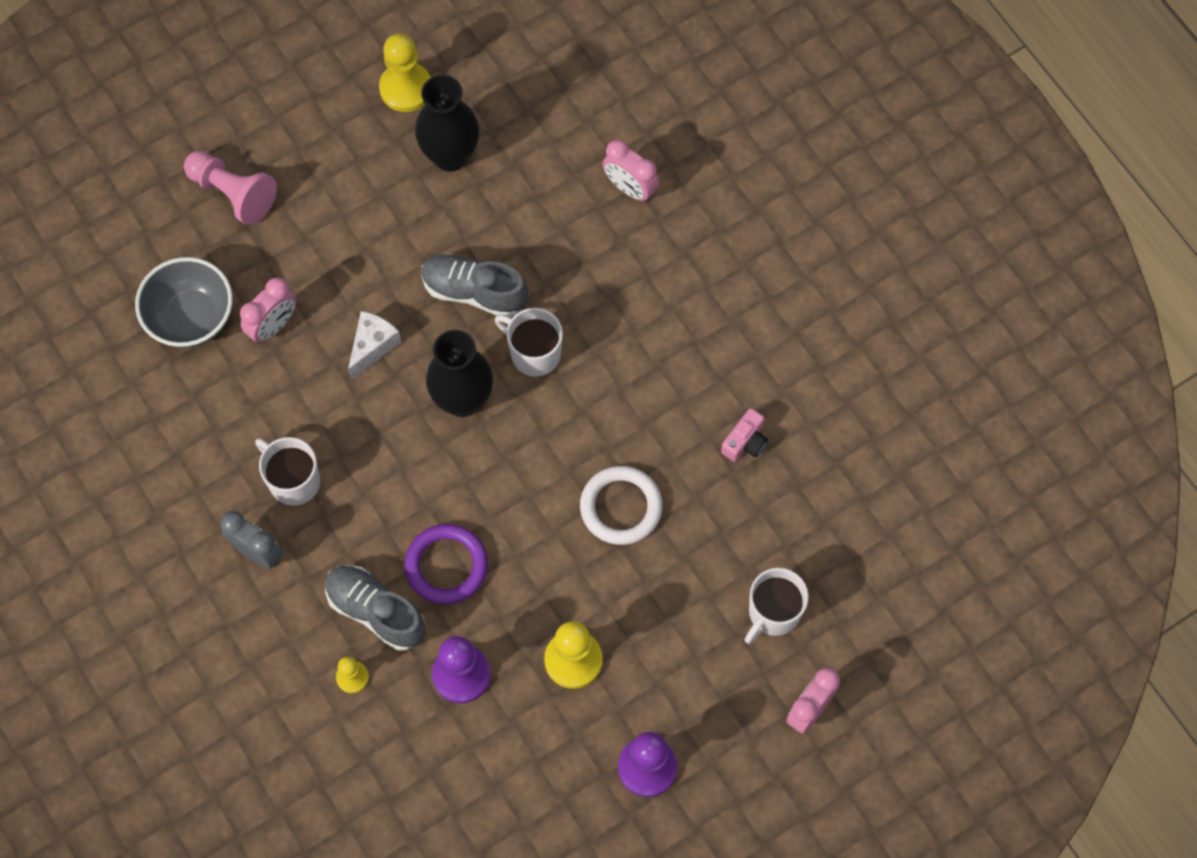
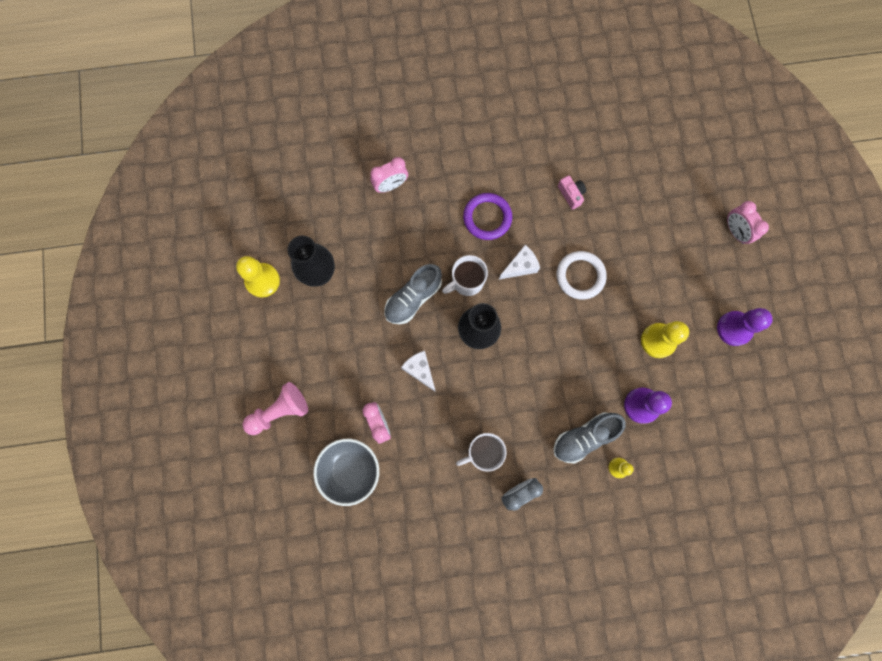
camera: 65 degrees left, 10 degrees up
(446, 566) = (574, 386): purple ring -> purple ring (487, 218)
(593, 417) = (520, 267): none -> white cheese
(773, 613) = (674, 225): white mug -> none

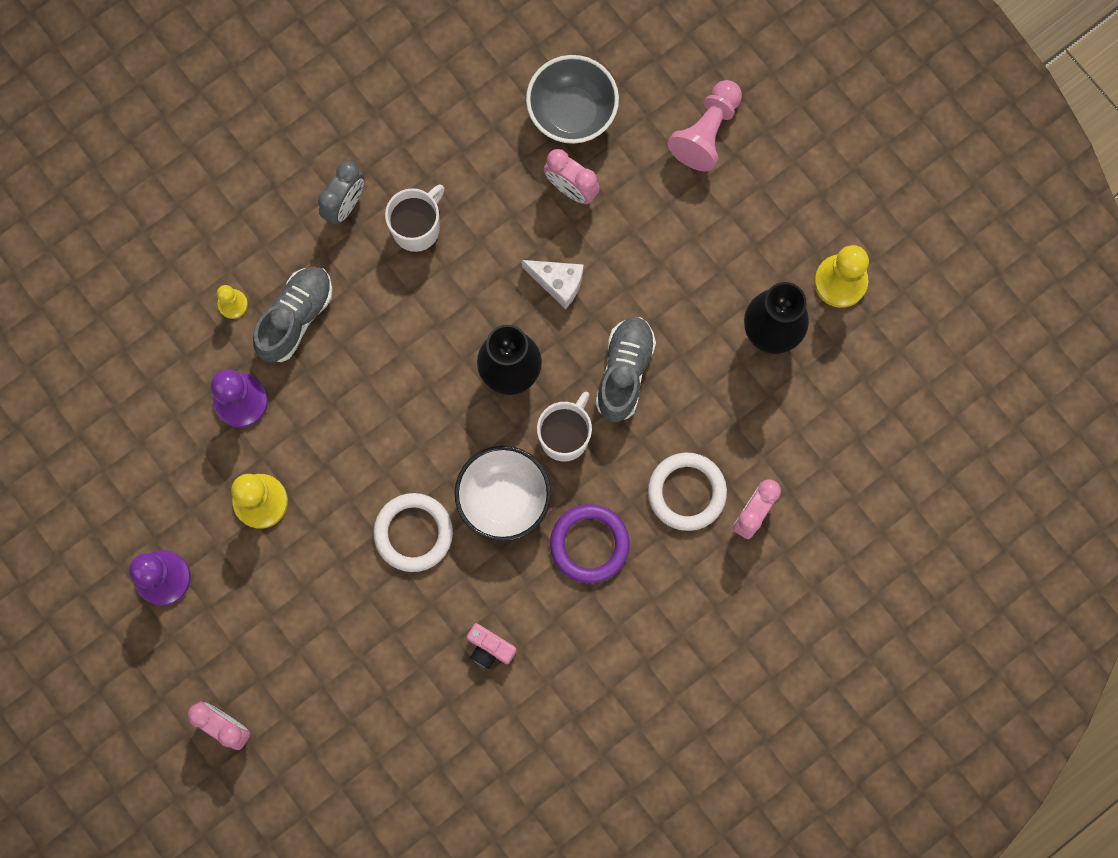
camera: 150 degrees right, 0 degrees up
(419, 215) = (686, 492): none -> white ring
(520, 267) = (504, 499): white cheese -> white bowl

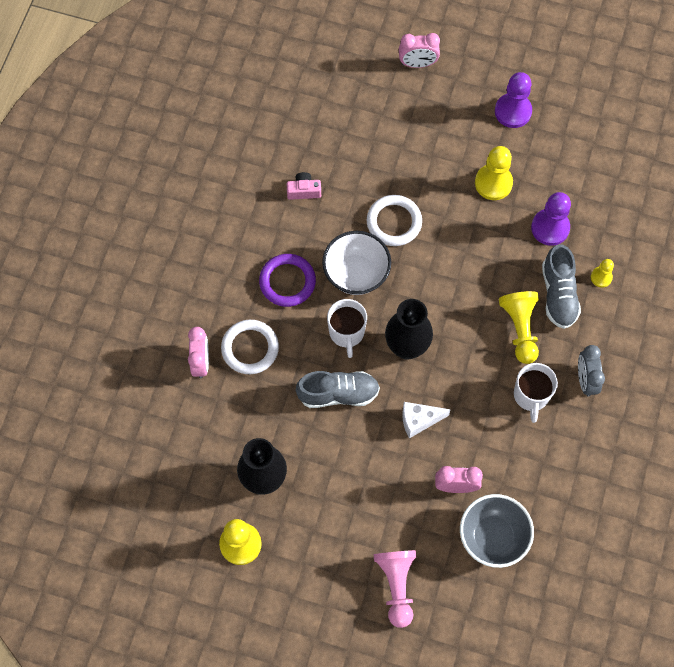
camera: 145 degrees right, 10 degrees down
(370, 308) = (520, 329): none -> yellow pawn
(624, 372) = (338, 394): grey shoe -> grey shoe turned 75 degrees counterclockwise

